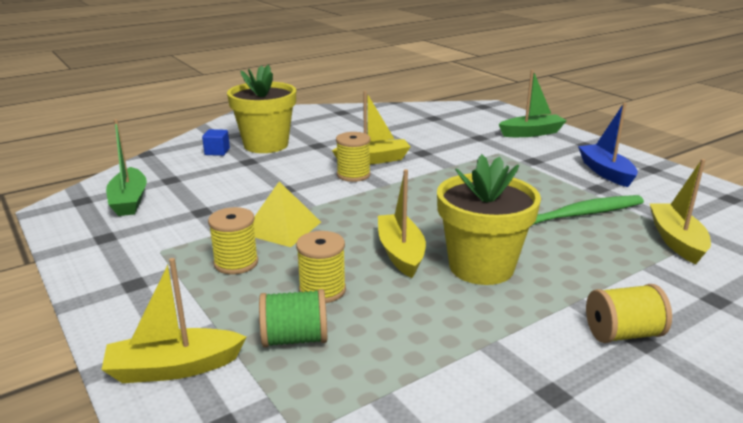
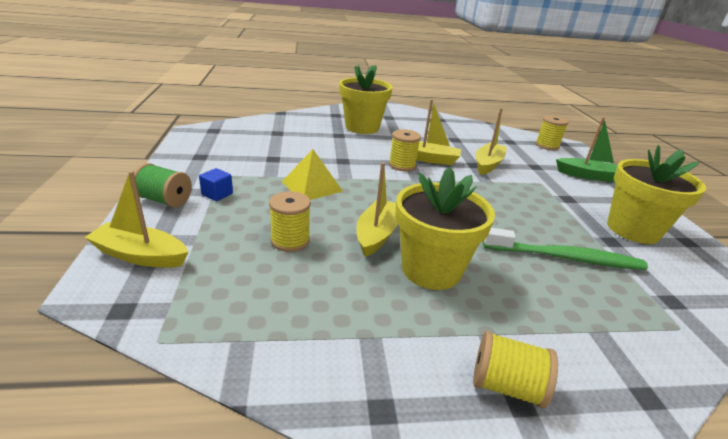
camera: 25 degrees right, 5 degrees up
(129, 201) = (238, 138): green boat -> none
(217, 152) = (325, 123): blue cube -> blue cube (217, 194)
(236, 263) = (256, 200): yellow spool -> yellow spool (547, 146)
(295, 339) = (233, 268): green spool -> green spool (165, 200)
(605, 172) = (633, 230): blue boat -> yellow flower pot
(676, 240) = (654, 319): yellow boat -> yellow boat (488, 164)

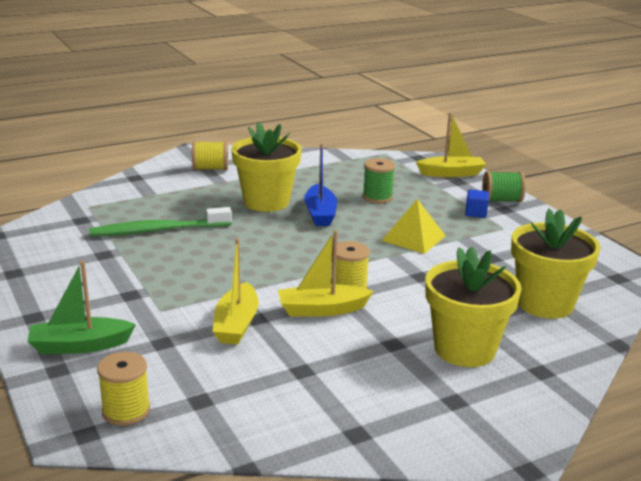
camera: 160 degrees right, 5 degrees down
(290, 240) = (377, 197): yellow spool -> green spool
(377, 234) = (320, 213): yellow boat -> blue boat
(633, 230) = (70, 271): yellow flower pot -> yellow flower pot (545, 303)

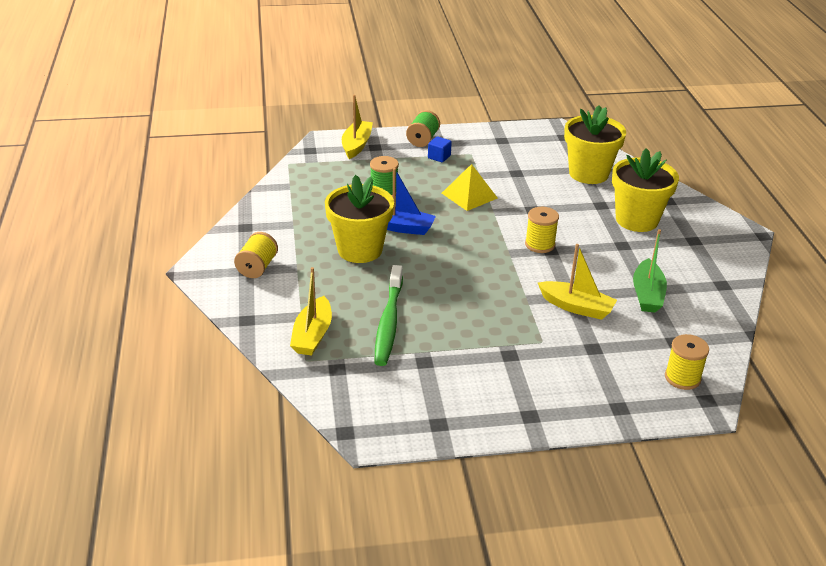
camera: 70 degrees left, 10 degrees up
(80, 345) = (586, 392): green boat -> green boat (647, 294)
(322, 309) = (567, 263): yellow boat -> yellow boat (312, 335)

